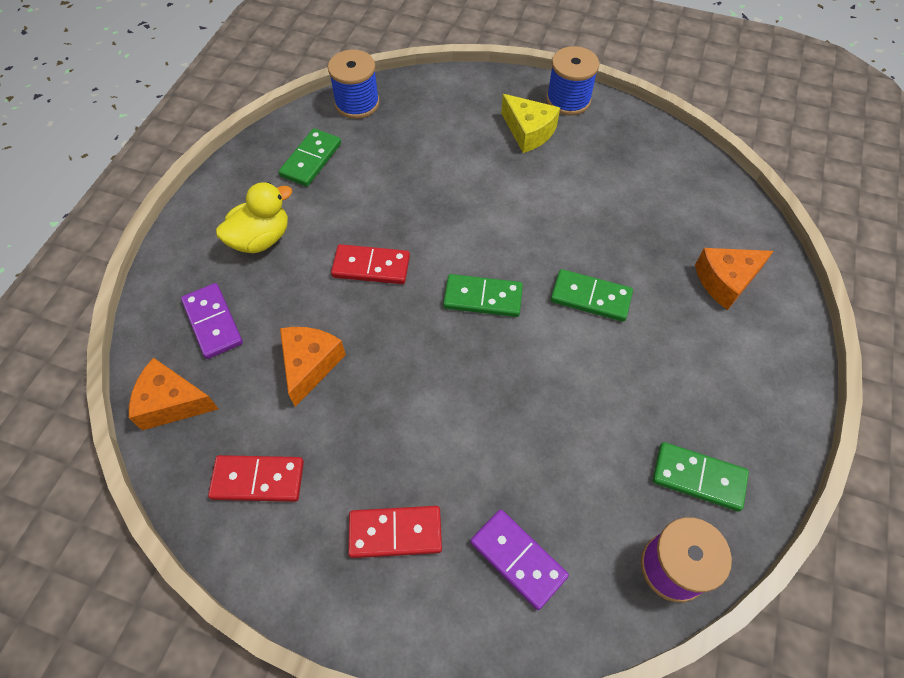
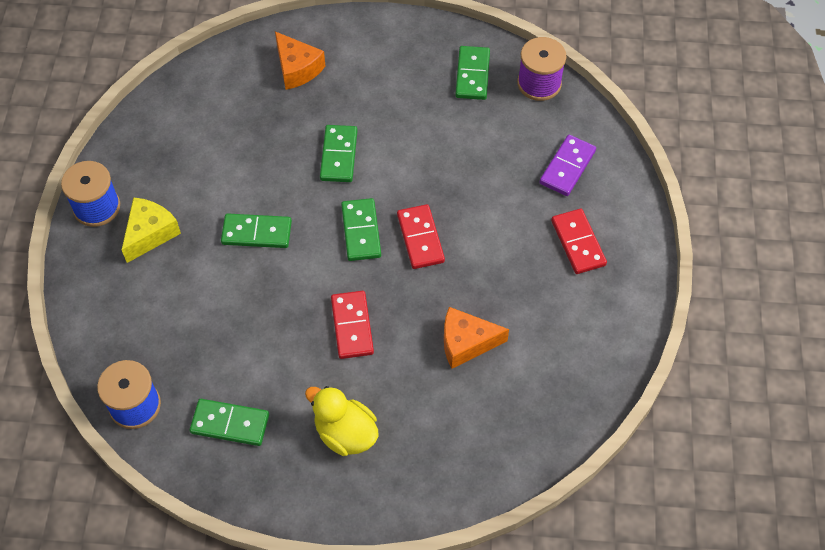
camera: 105 degrees left, 0 degrees up
(172, 402) = (535, 437): orange cheese -> none
(212, 322) = (450, 438): purple domino -> none
(258, 479) = (574, 346): red domino -> red domino (420, 238)
(506, 209) = (256, 233): none -> green domino

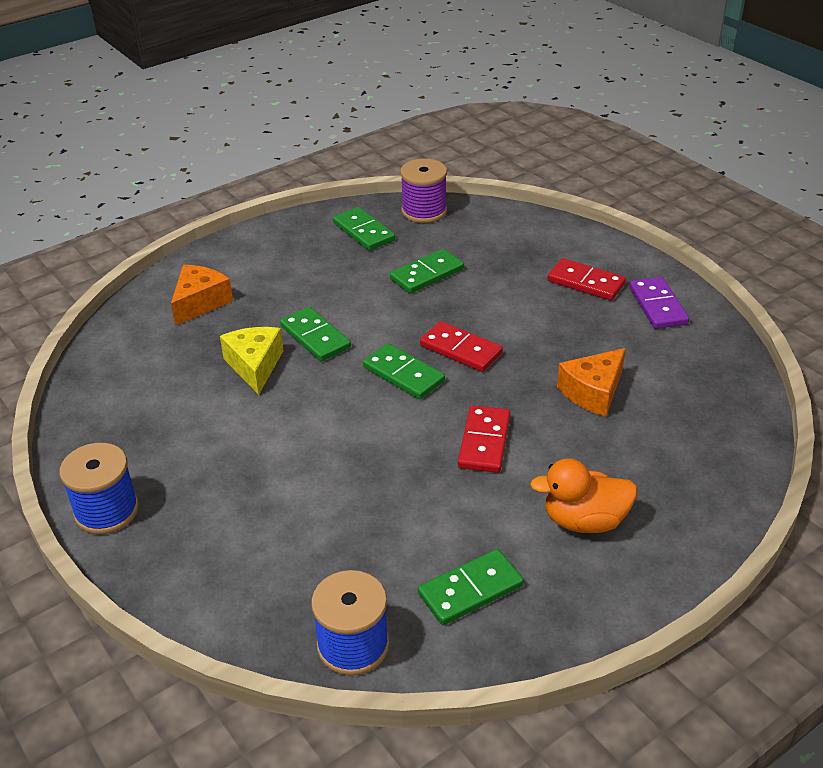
camera: 40 degrees left, 20 degrees down
(150, 233) = (194, 496): yellow cheese -> yellow cheese (255, 366)
(256, 233) = (307, 431): green domino -> green domino (427, 274)
(297, 69) = (200, 302): orange cheese -> orange cheese turned 75 degrees counterclockwise
(345, 433) = (584, 521): yellow duck -> orange duck
(352, 326) = (484, 442): red domino -> red domino turned 60 degrees clockwise
(567, 167) = (514, 245): purple domino -> purple domino (657, 306)

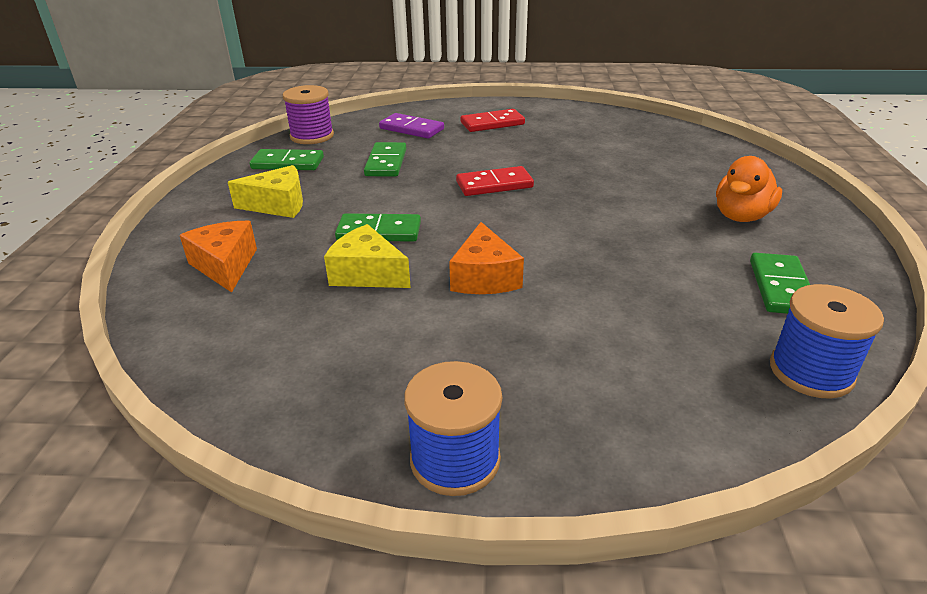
camera: 50 degrees left, 5 degrees down
(298, 270) = (278, 205): none -> yellow cheese
(403, 374) = (488, 215): green domino -> none
(484, 442) = (612, 217): red domino -> none
(593, 392) = (608, 163): orange cheese -> orange cheese (484, 277)
(657, 306) = (551, 116): purple domino -> purple domino (411, 129)

